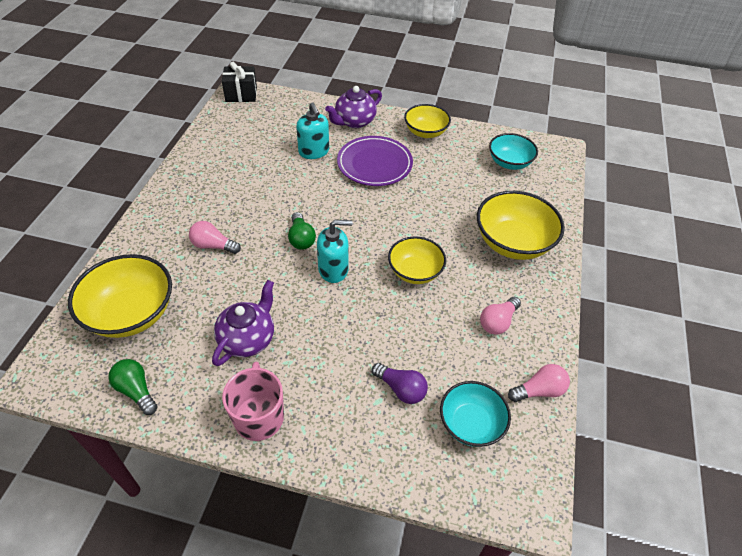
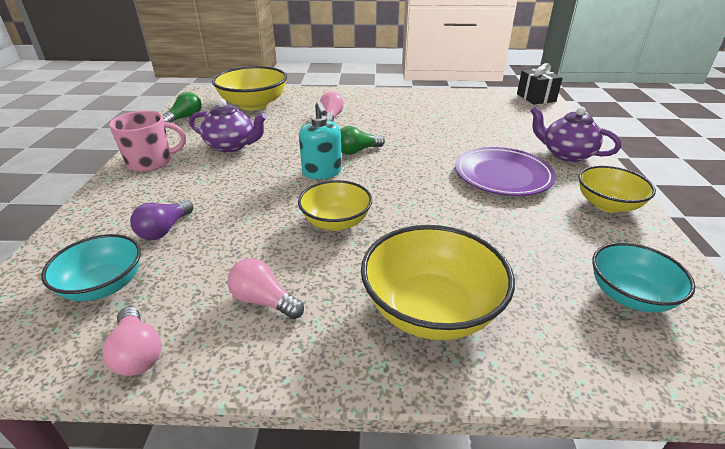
camera: 80 degrees right, 15 degrees down
(314, 152) = (488, 140): turquoise soap dispenser -> none

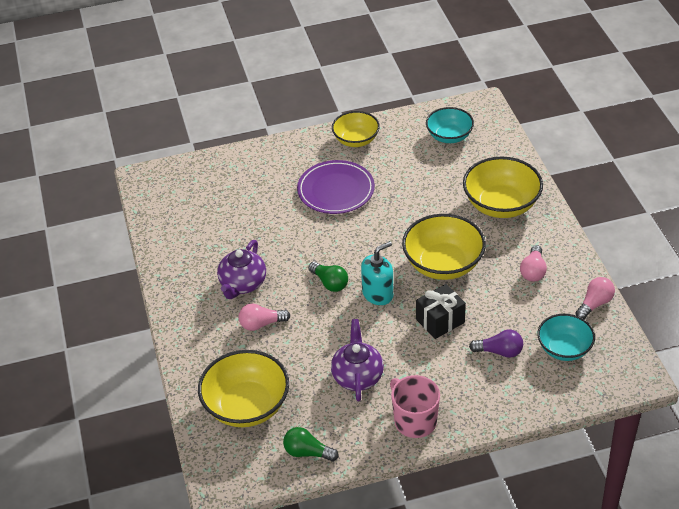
camera: 105 degrees left, 10 degrees up
(336, 222) = (443, 264): yellow bowl -> yellow bowl, size x1.55
(536, 98) = (150, 180): black gift -> black gift (440, 321)
(566, 154) = (283, 158): purple teapot -> purple teapot (242, 284)

